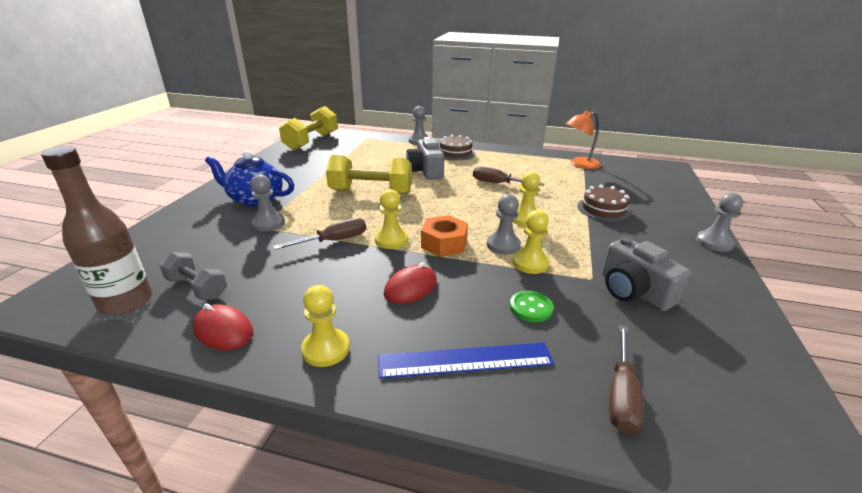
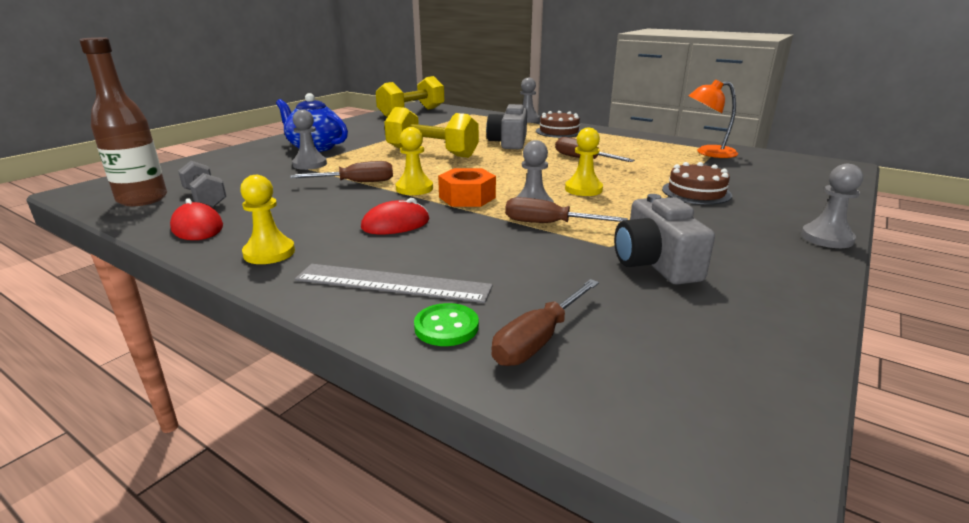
camera: 20 degrees right, 5 degrees down
(465, 360) = (393, 283): blue ruler -> grey ruler
(530, 263) = (548, 224): yellow pawn -> brown screwdriver
(531, 308) = (509, 257): green button -> green button (446, 327)

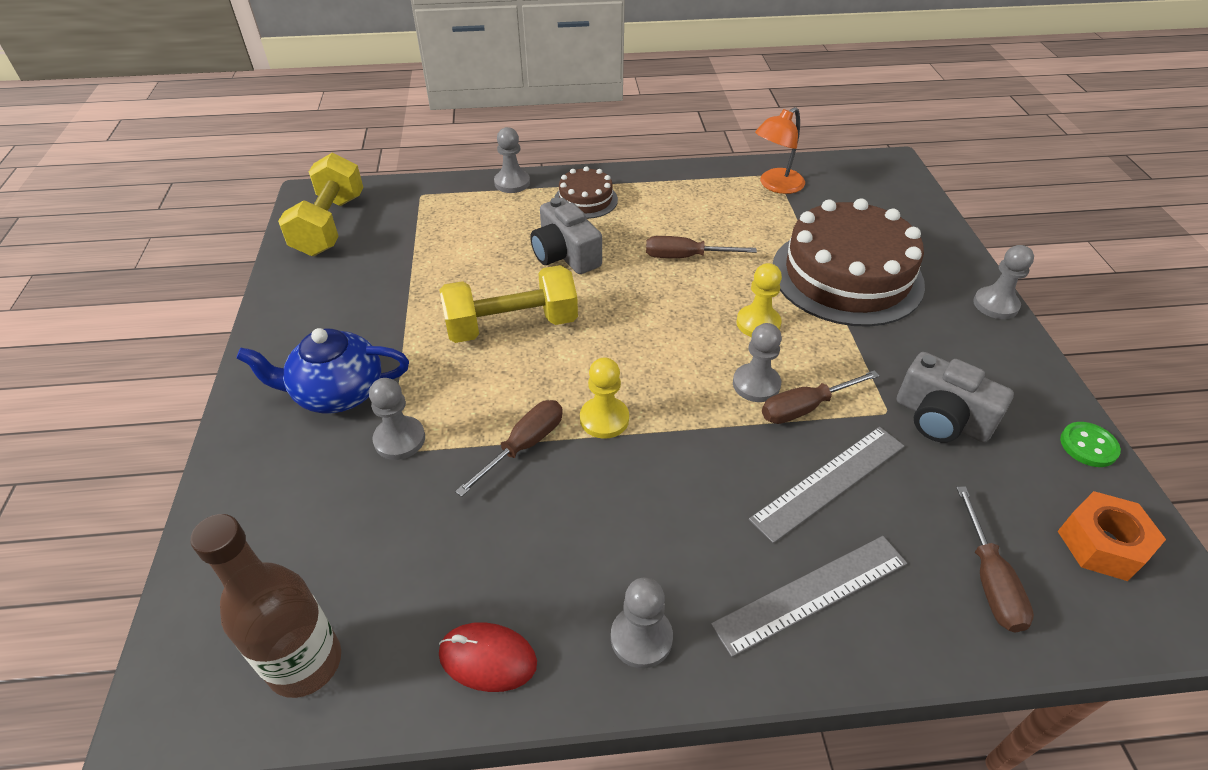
camera: 40 degrees left, 20 degrees up
(205, 198) = (391, 600): grey dumbbell -> none
(269, 253) = (641, 638): yellow pawn -> grey pawn
(395, 224) = (682, 499): red mouse -> none
(446, 327) = (922, 616): green button -> green button (1088, 446)
(467, 197) = (679, 404): orange nut -> orange nut (1102, 544)
(502, 253) = (829, 482): none -> grey ruler
(696, 192) = (846, 276): brown cake -> brown cake, size x2.08

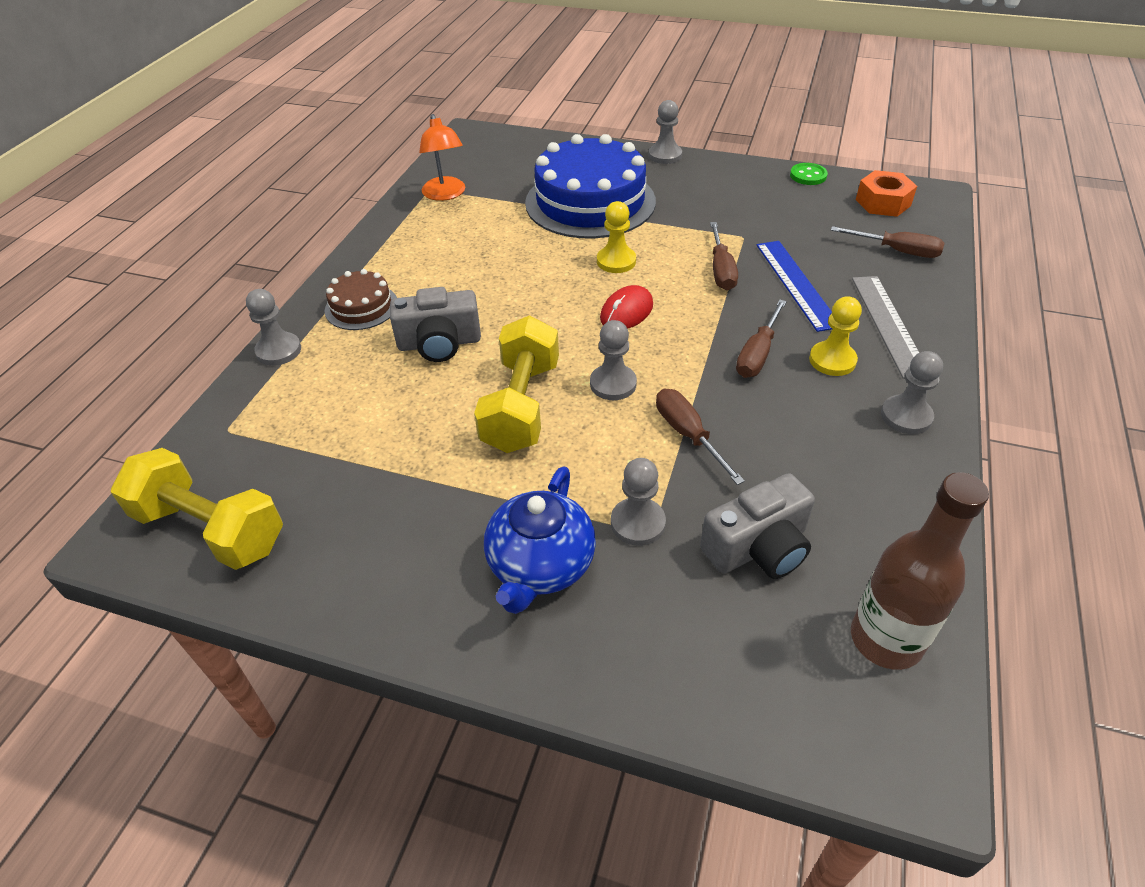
camera: 65 degrees left, 0 degrees up
(487, 658) = (906, 508): red mouse -> red mouse (626, 312)
(604, 419) = (680, 377): yellow pawn -> yellow pawn (832, 360)
(685, 257) = (503, 272): brown screwdriver -> brown screwdriver (757, 354)
(756, 384) = (684, 284): grey pawn -> grey pawn (613, 384)
(829, 482) = (796, 284): grey ruler -> blue ruler
(846, 276) = (590, 202): brown cake -> blue cake
(941, 418) = (760, 218): grey camera -> grey camera (758, 547)

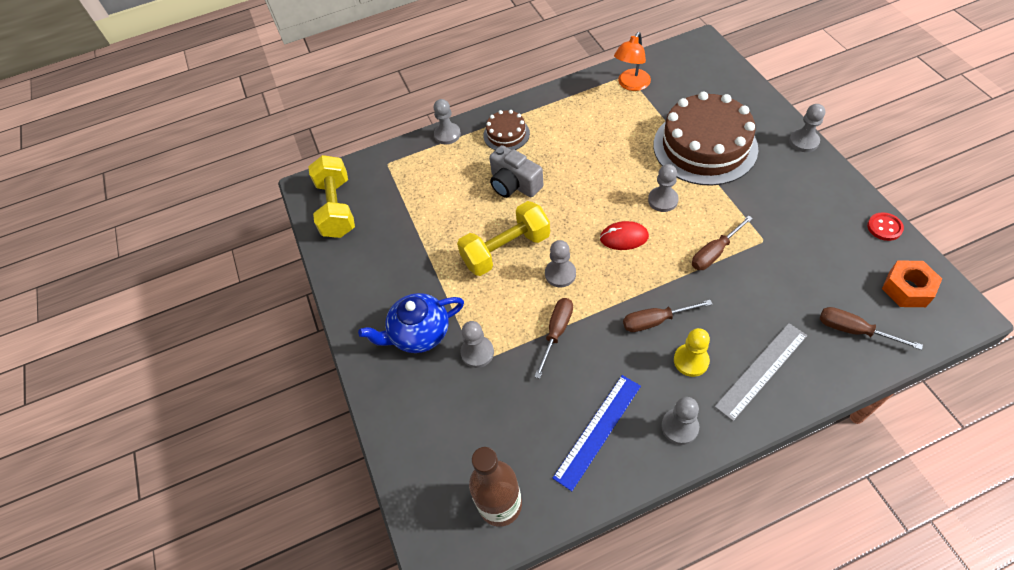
camera: 55 degrees right, 10 degrees up
(590, 202) = (705, 146): blue cake -> brown cake
(616, 261) = (663, 200): yellow pawn -> grey pawn
(758, 547) = (509, 413): grey camera -> none
(796, 284) = (746, 298): blue ruler -> blue ruler (598, 431)
(808, 175) = (884, 227): green button -> red button
(897, 251) = (853, 330): brown screwdriver -> brown screwdriver turned 135 degrees clockwise

